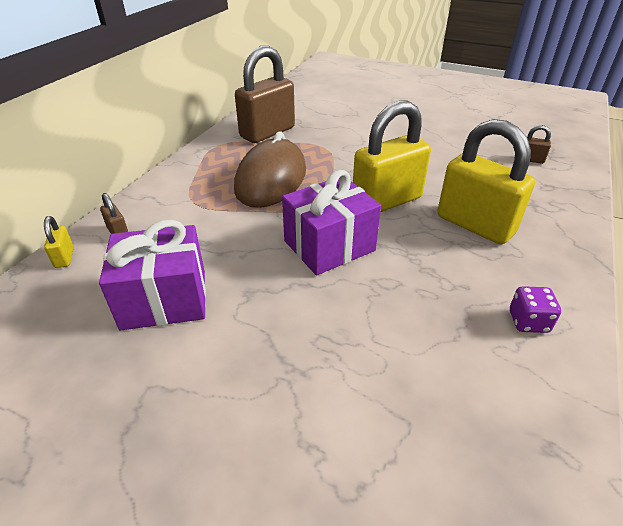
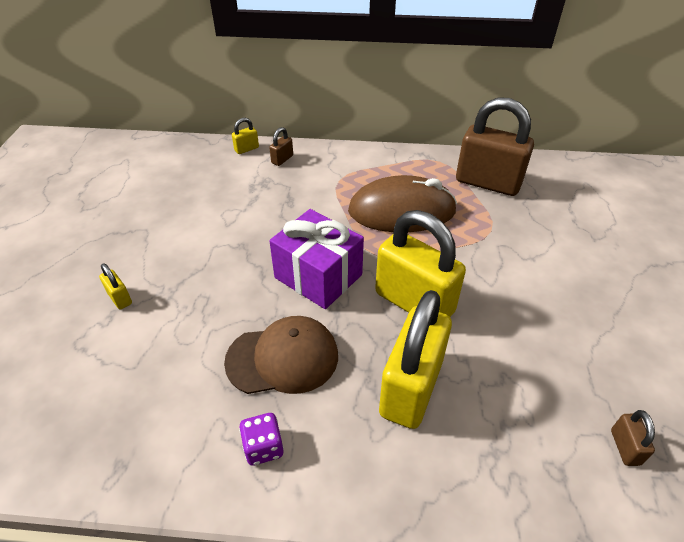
camera: 70 degrees right, 5 degrees up
(164, 299) = (221, 207): purple gift -> none
(279, 431) = (120, 298): none -> yellow padlock
(427, 290) = (283, 358): none -> brown cap

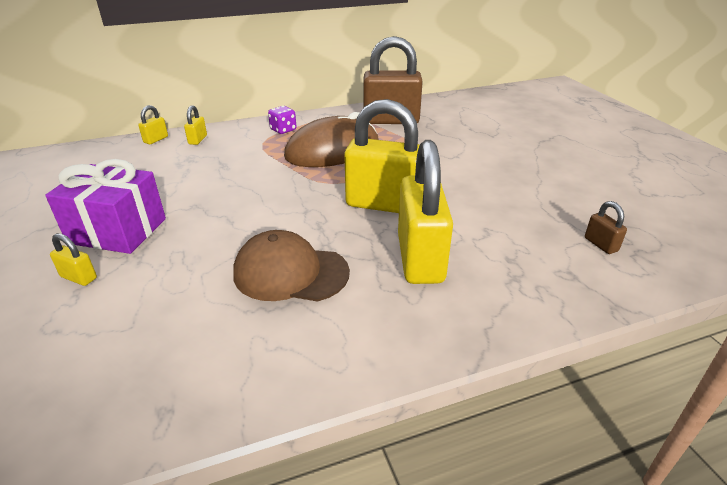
camera: 25 degrees left, 10 degrees down
(263, 447) = (315, 341): purple dice -> purple dice (283, 130)
(282, 159) = (198, 140): brown padlock -> yellow padlock
(283, 358) = (290, 273): brown cap -> brown cap turned 135 degrees counterclockwise
(318, 276) = (286, 208): purple gift -> purple gift (118, 231)

